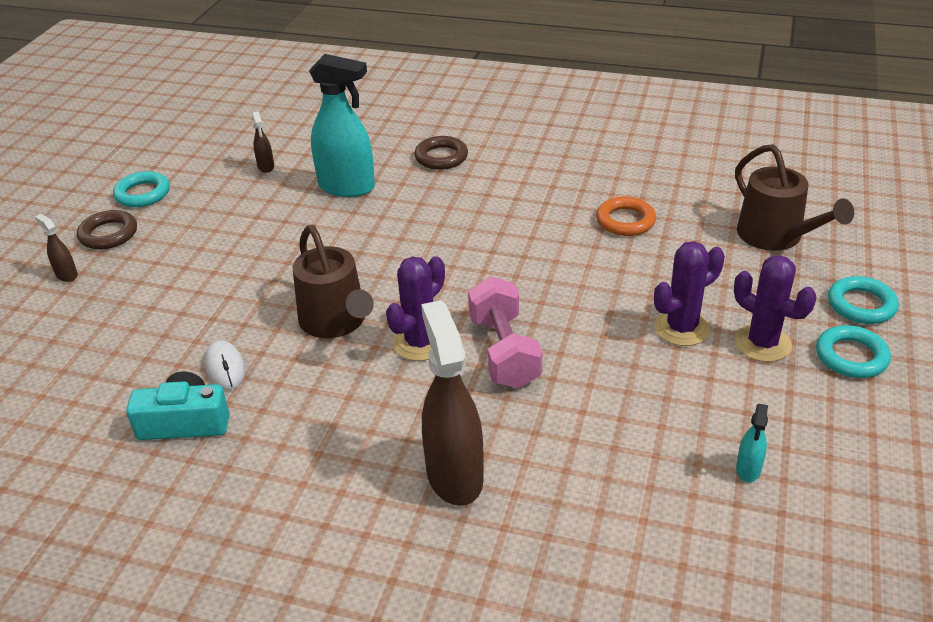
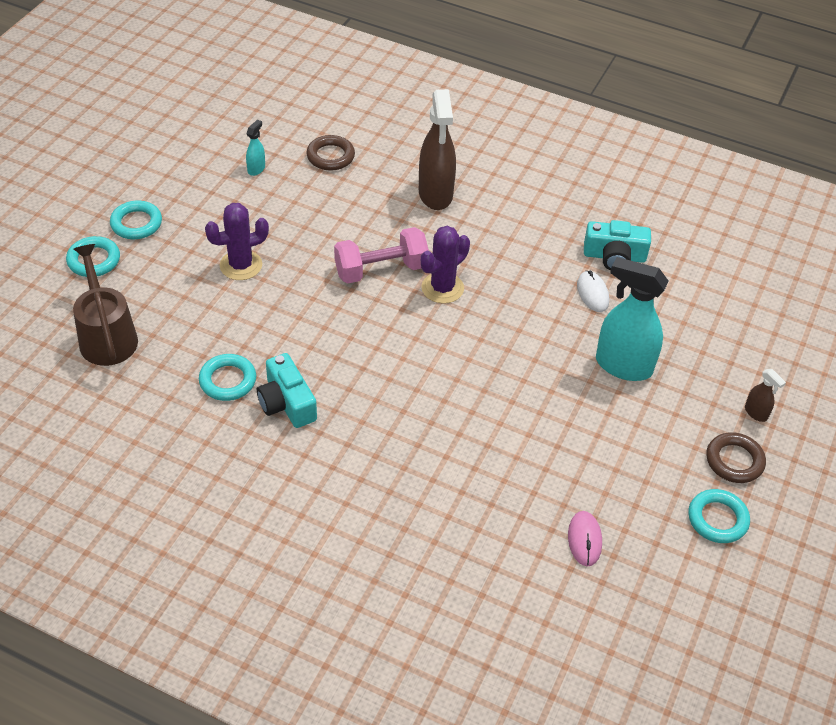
camera: 175 degrees left, 10 degrees up
(266, 167) = (584, 540): brown spray bottle -> pink mouse
(336, 321) = (507, 319): brown watering can -> none
(347, 187) = (492, 484): turquoise spray bottle -> turquoise spray bottle (623, 366)
(441, 157) = (382, 515): brown ring -> brown ring (330, 156)
(504, 352) = (381, 270): pink dumbbell -> pink dumbbell turned 75 degrees clockwise
(557, 213) = (286, 403): none -> turquoise camera
(625, 221) = (228, 380): orange ring -> turquoise ring
(762, 343) = (190, 243): purple cactus -> none

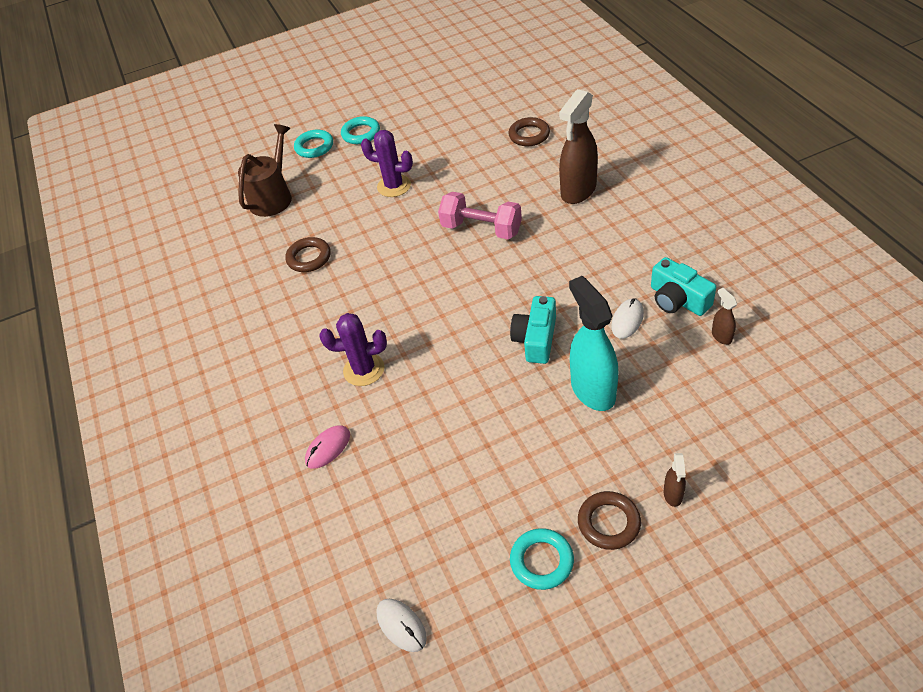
camera: 50 degrees right, 0 degrees up
(228, 380) = (309, 258): turquoise ring -> brown ring
(256, 169) = (470, 126): turquoise spray bottle -> none
(286, 403) = (327, 290): turquoise camera -> turquoise camera (536, 339)
(442, 288) = (512, 261): purple cactus -> purple cactus (364, 370)
(584, 540) = (419, 506): pink mouse -> pink mouse (328, 448)
(668, 636) = (401, 626): none -> white mouse
(674, 271) = (721, 336): none -> brown spray bottle

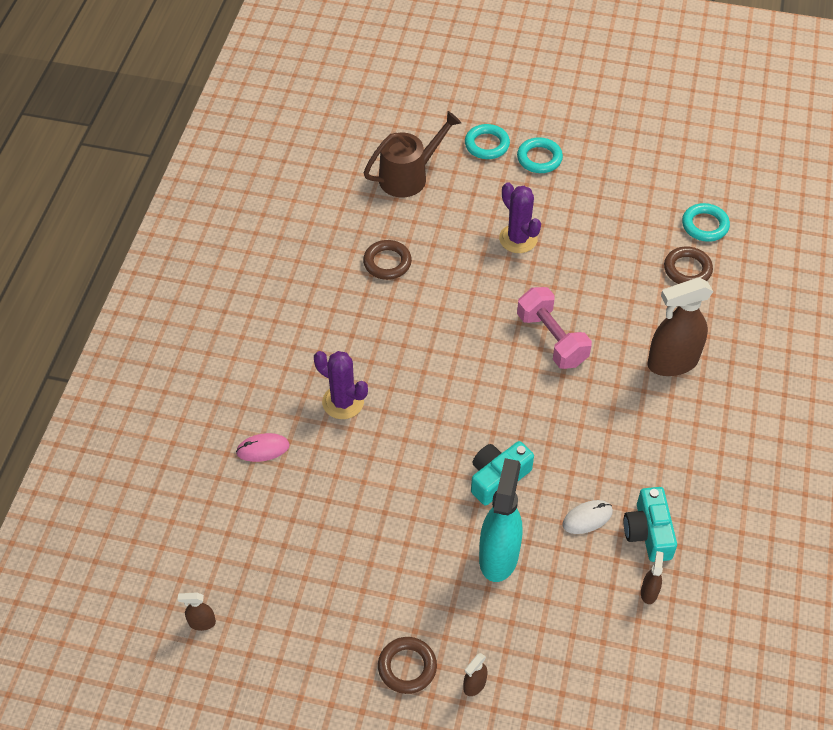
camera: 30 degrees right, 5 degrees up
(401, 626) = (201, 623): white mouse -> brown spray bottle
(541, 561) = (334, 655): turquoise ring -> turquoise ring (705, 225)

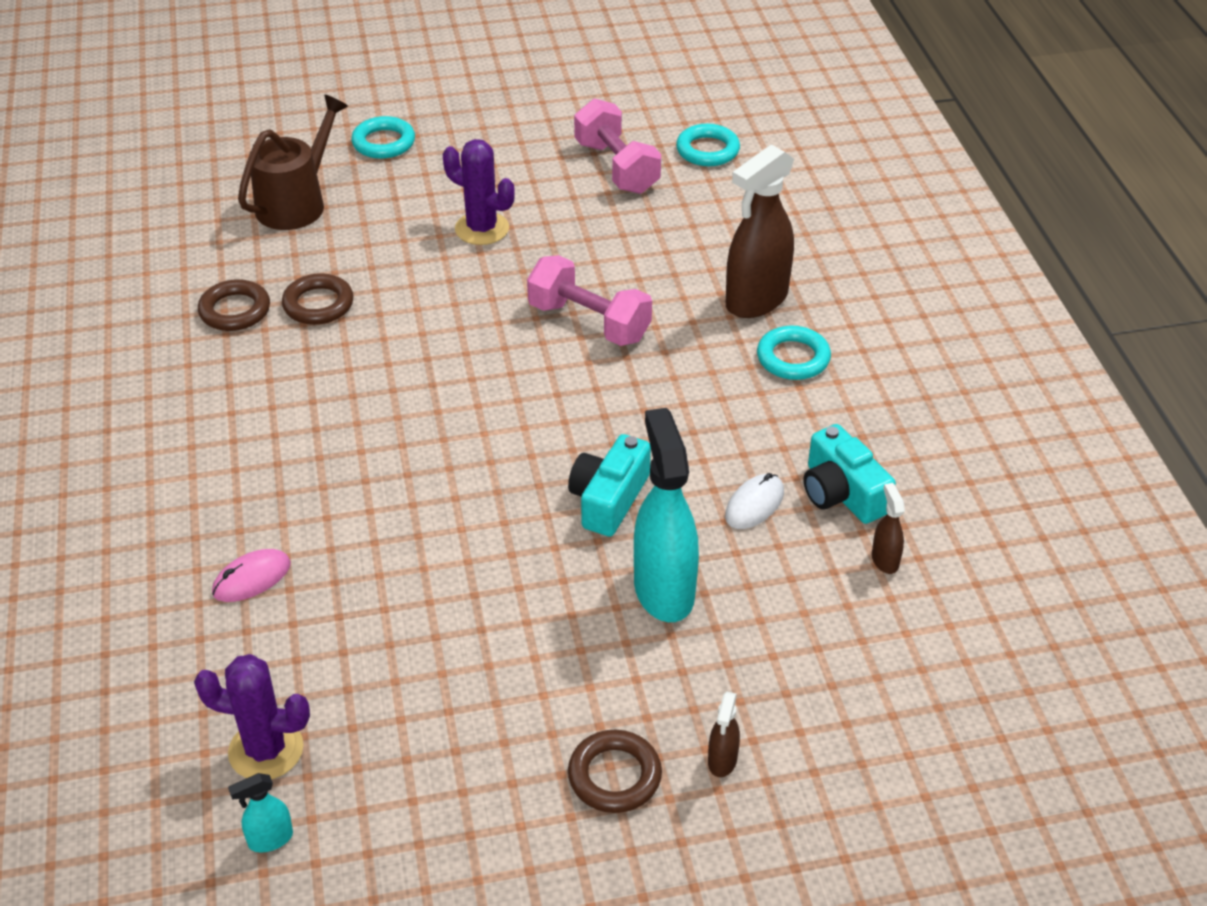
camera: 25 degrees left, 10 degrees down
(201, 623) = (270, 839): brown spray bottle -> turquoise spray bottle
(343, 402) = (342, 482): purple cactus -> purple cactus (266, 750)
(539, 158) = (461, 139): turquoise ring -> turquoise ring (793, 358)
(633, 218) = (616, 167): none -> pink dumbbell
(687, 269) = (714, 200): brown ring -> brown ring (235, 310)

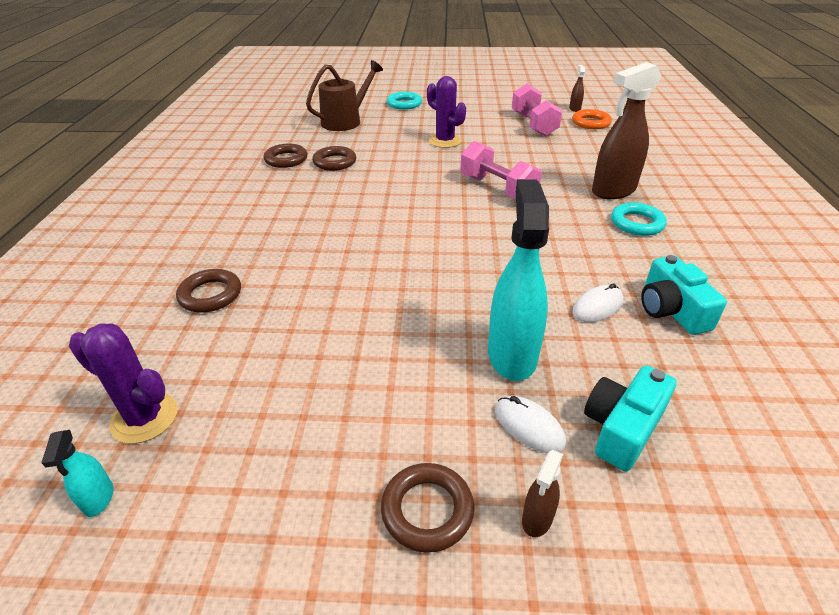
camera: 15 degrees right, 5 degrees down
(252, 578) = (210, 295): pink mouse -> brown ring
(270, 839) = (98, 499): turquoise spray bottle -> turquoise spray bottle turned 90 degrees counterclockwise
(609, 499) = (484, 286): turquoise camera -> turquoise camera (622, 428)
(698, 671) = (529, 426): none -> white mouse
(707, 150) = (590, 123): turquoise ring -> orange ring
(884, 560) = (709, 365): brown spray bottle -> brown spray bottle (574, 108)

